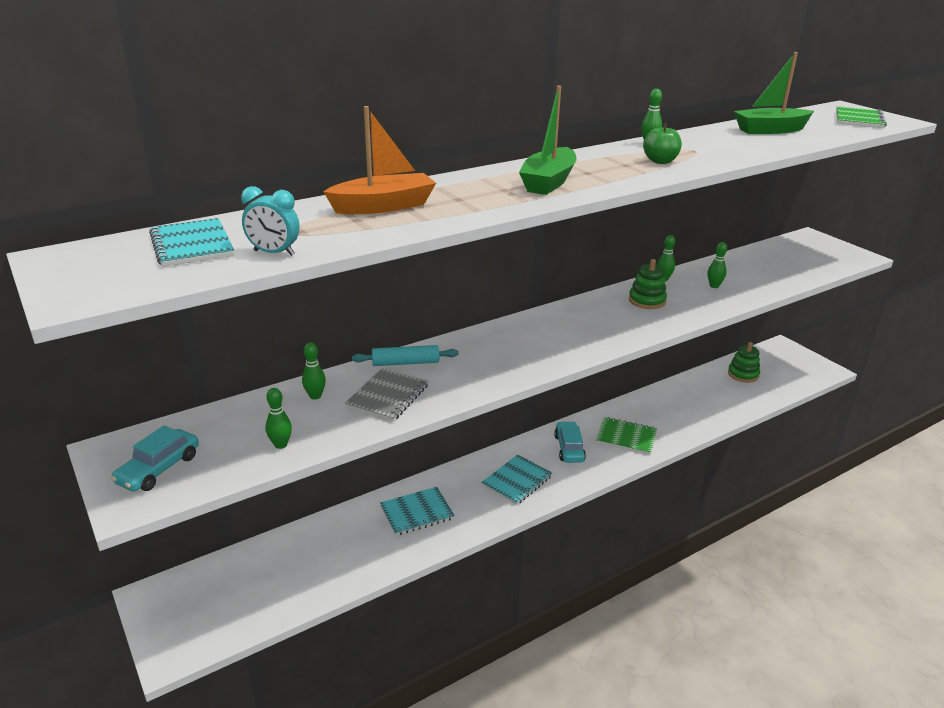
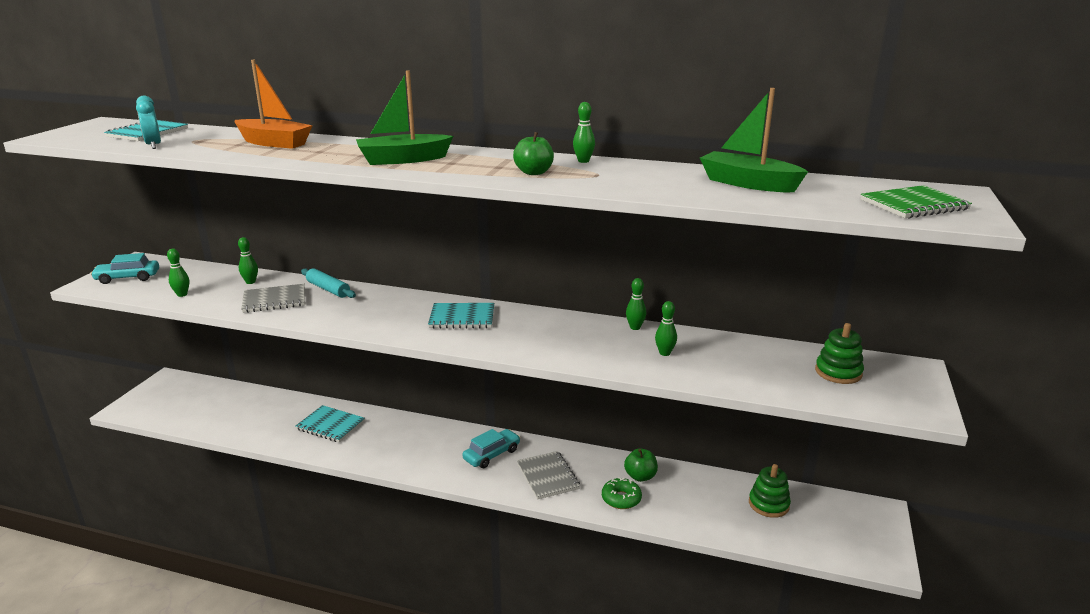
camera: 50 degrees right, 5 degrees down
(517, 481) = (416, 449): turquoise notebook -> turquoise notebook (462, 317)
(626, 437) = (547, 476): green notebook -> grey notebook
(647, 301) = (573, 334): green stacking toy -> green stacking toy (838, 372)
(667, 402) = (640, 476): none -> green apple
(684, 421) = (621, 499): none -> green donut

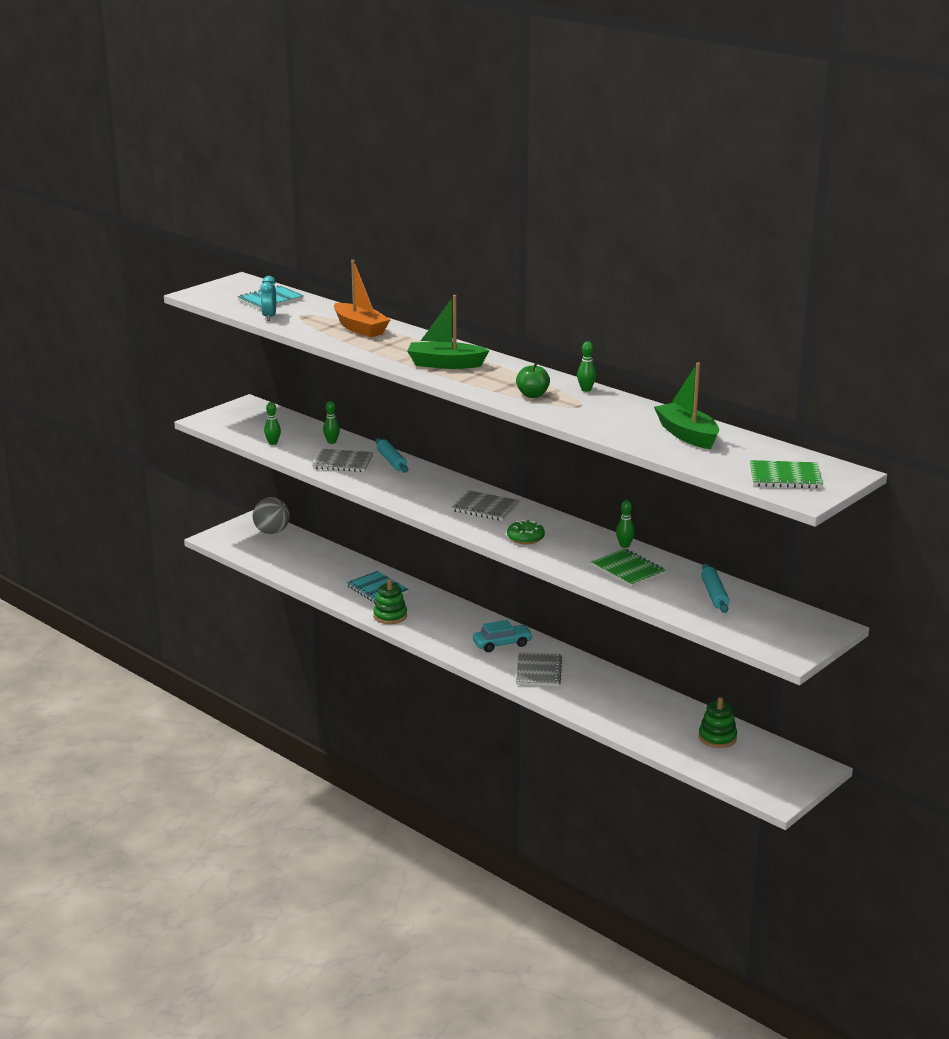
camera: 25 degrees right, 0 degrees up
(128, 278) = (236, 419): turquoise car -> none
(189, 388) = (272, 532): none -> grey ball
(462, 317) = (485, 508): turquoise notebook -> grey notebook
(621, 499) = (589, 702): green donut -> green donut (525, 538)
(640, 476) = (620, 691): green apple -> none
(664, 353) = (627, 570): green bowling pin -> green notebook
(773, 360) = (714, 594): none -> turquoise rolling pin
(838, 372) = (757, 615): green stacking toy -> green stacking toy (390, 616)

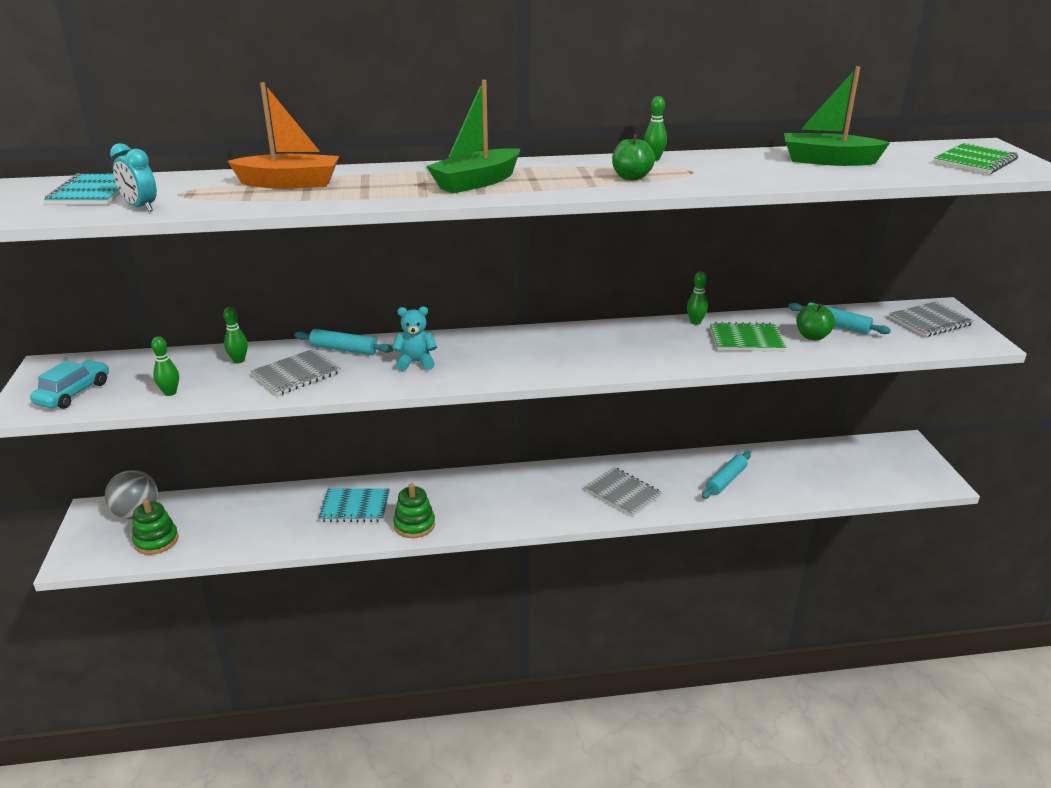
camera: 50 degrees left, 5 degrees up
(411, 486) = (416, 362): none -> turquoise teddy bear
(485, 508) = (525, 348): grey notebook -> grey notebook (929, 321)
(502, 644) = (552, 488): turquoise car -> turquoise car (74, 393)
(525, 538) = (618, 356): green donut -> none
(621, 705) = (726, 480): none -> turquoise rolling pin
(677, 590) = (812, 336): none -> green apple
(717, 737) = (823, 462): green stacking toy -> green stacking toy (156, 541)

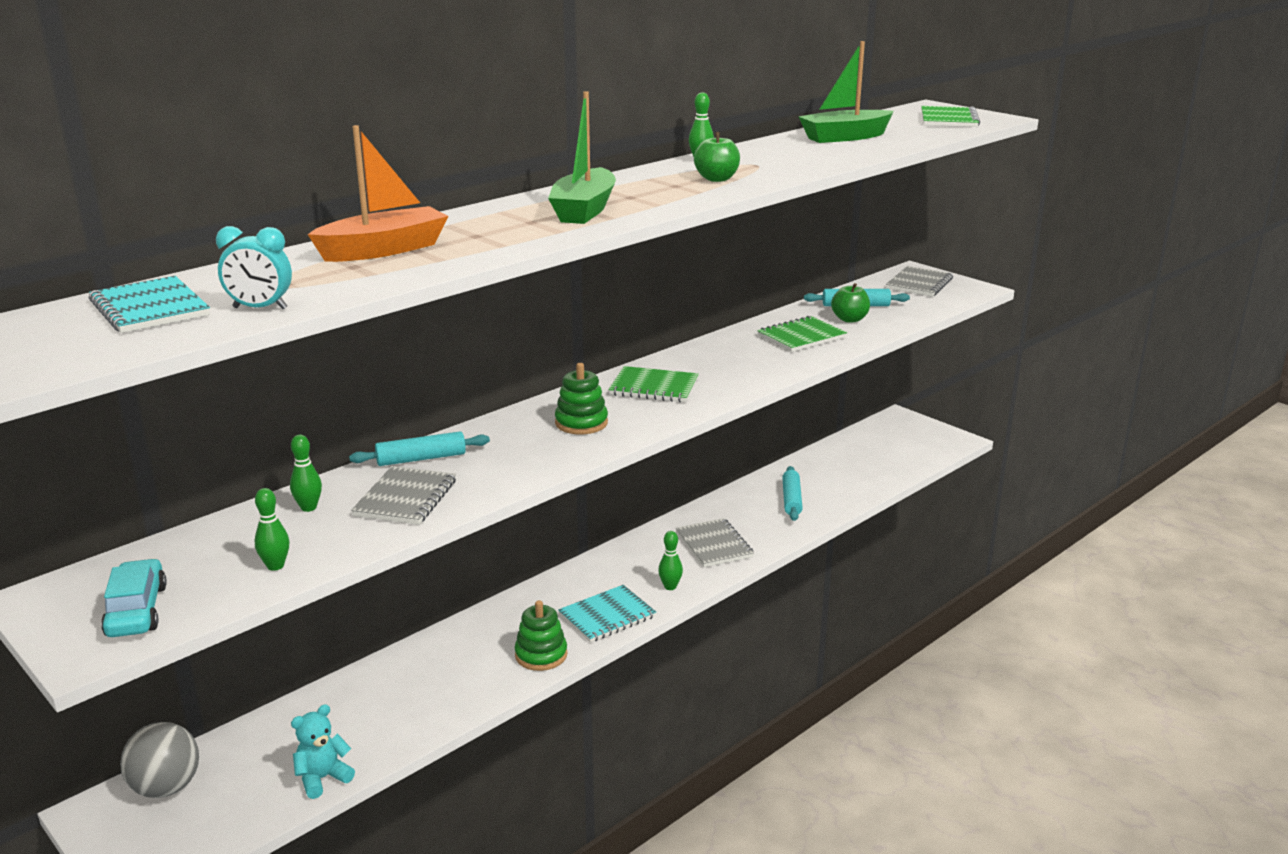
camera: 35 degrees left, 5 degrees down
(156, 541) = (237, 803): green stacking toy -> green stacking toy (581, 423)
(355, 507) = (451, 665): turquoise notebook -> turquoise notebook (607, 616)
(416, 362) = (523, 446): turquoise teddy bear -> turquoise teddy bear (323, 778)
(567, 346) = (654, 387): none -> green notebook
(622, 493) = (714, 545): grey notebook -> grey notebook turned 60 degrees clockwise
(695, 322) = (738, 334): green bowling pin -> green bowling pin (670, 587)

